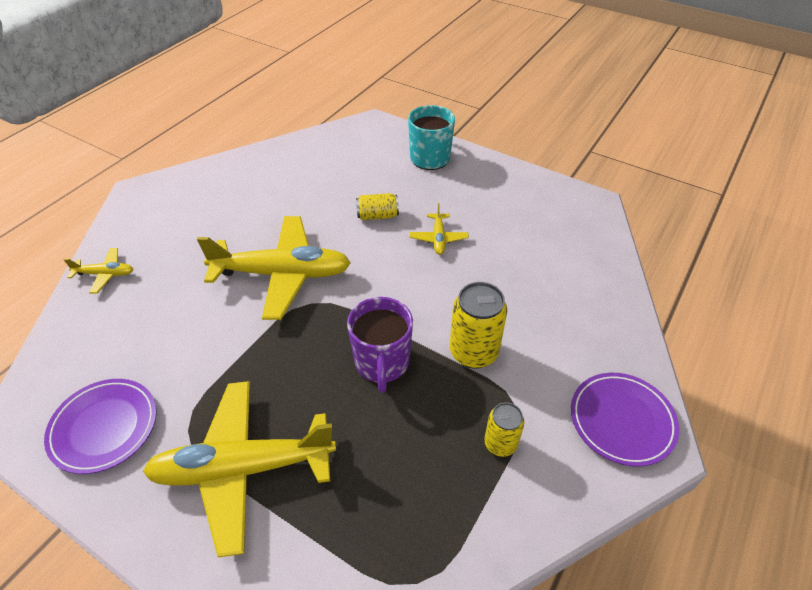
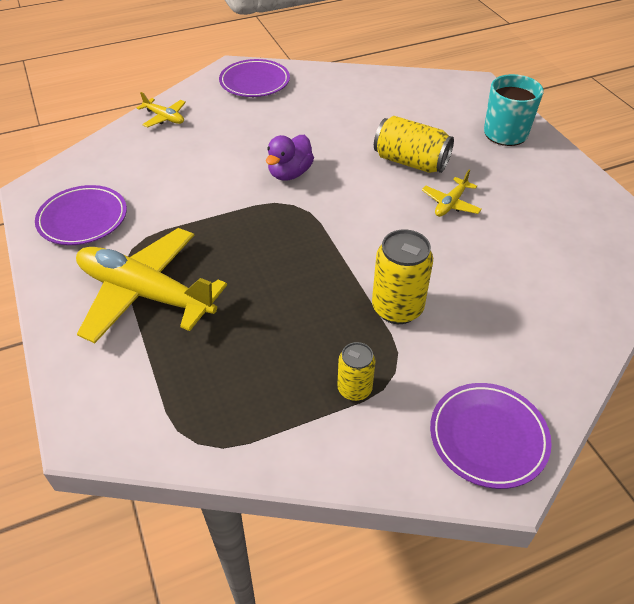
camera: 35 degrees right, 0 degrees up
(172, 198) = (254, 82): none -> purple plate
(282, 274) = (290, 173): yellow plane -> purple duck
(377, 215) = (410, 162): yellow can -> yellow can, size x1.65
(382, 363) = (310, 277): purple mug -> none

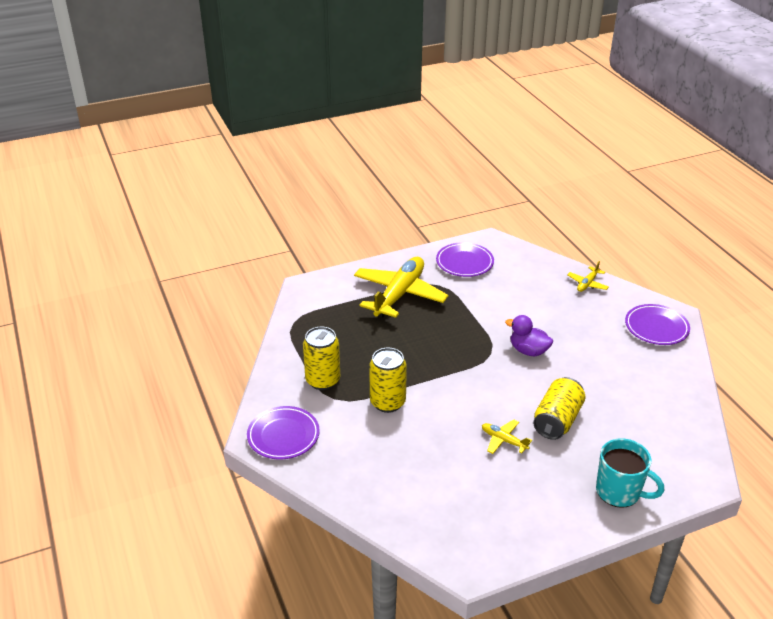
camera: 90 degrees right, 10 degrees down
(354, 389) = (323, 380): yellow can -> yellow can, size x1.65

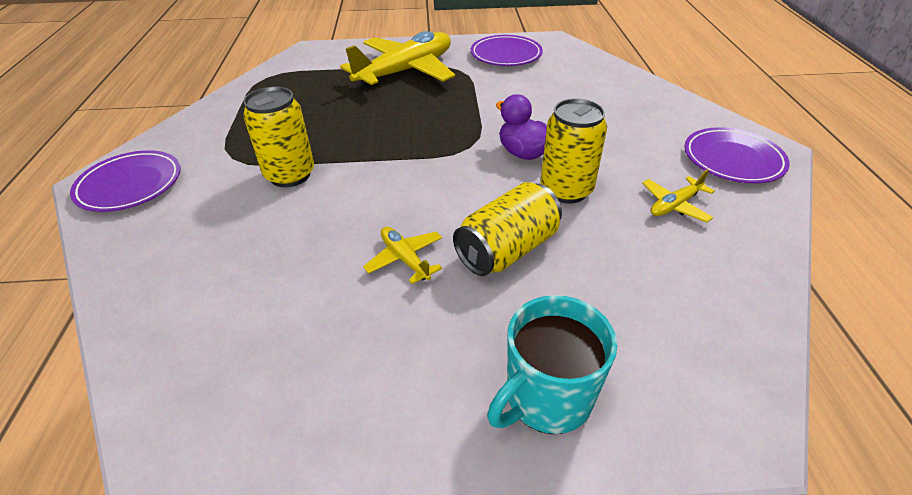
camera: 20 degrees right, 5 degrees up
(323, 380) = (238, 136): yellow can -> yellow can (566, 190)
(587, 284) = (652, 96): yellow plane -> yellow plane (675, 205)
(619, 492) = (546, 398): turquoise mug -> turquoise mug turned 90 degrees clockwise

